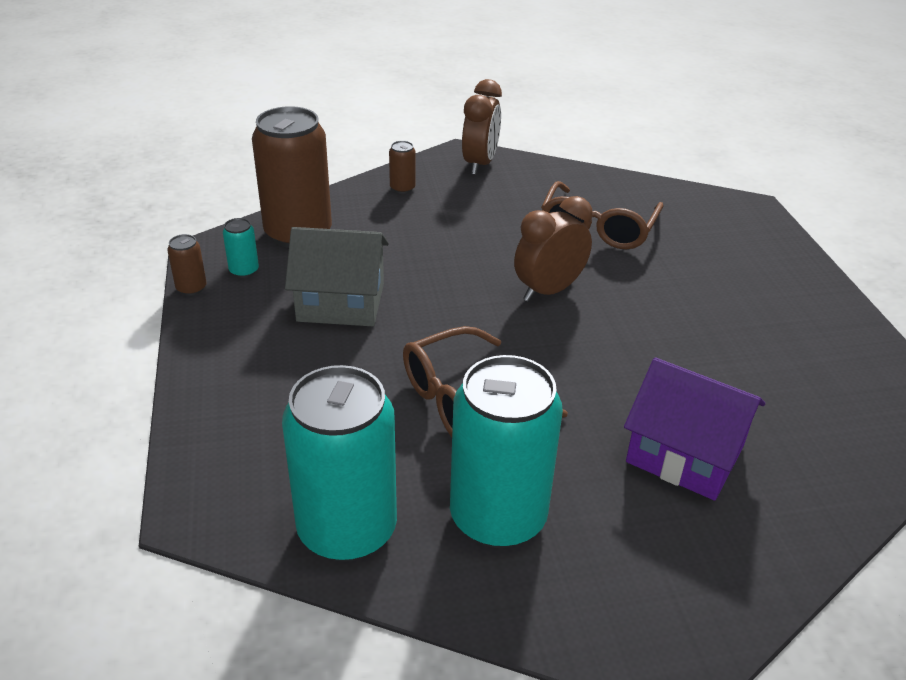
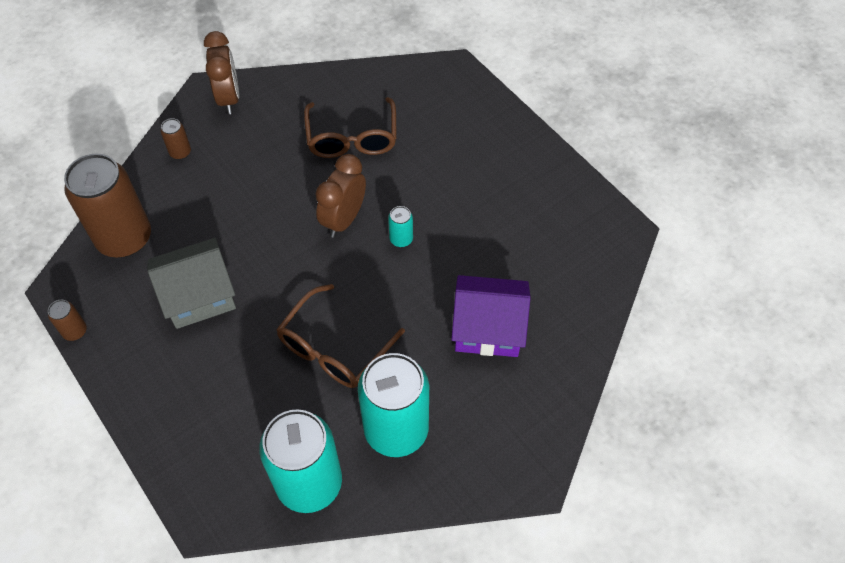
camera: 25 degrees left, 20 degrees up
(244, 271) = (105, 296): turquoise can -> turquoise can (401, 239)

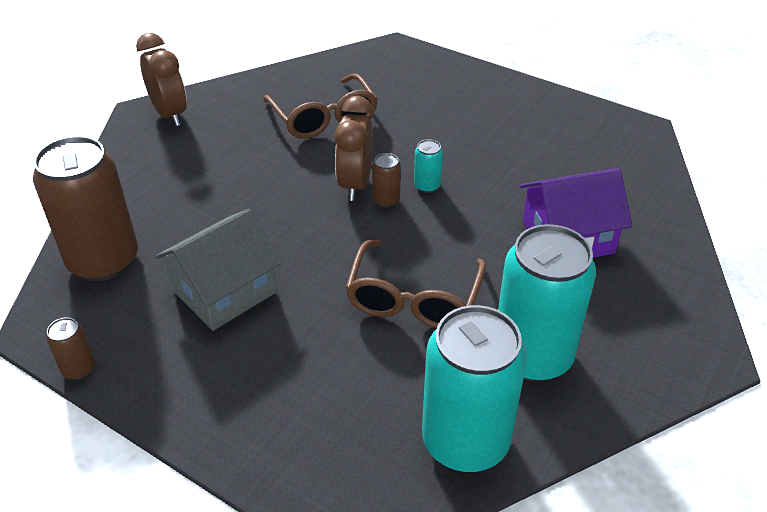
camera: 20 degrees left, 15 degrees down
(180, 152) = (136, 169): brown can -> brown can (386, 200)

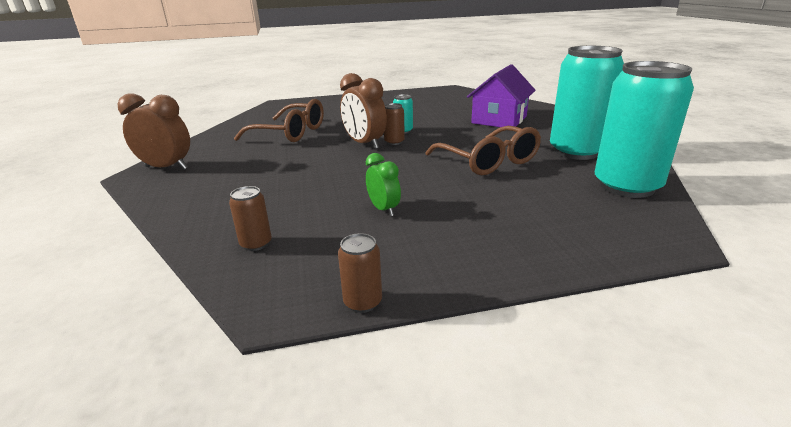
camera: 45 degrees left, 15 degrees down
(103, 261) = (256, 244): brown can -> brown can, size x0.41
(224, 291) = (384, 209): grey house -> green clock

